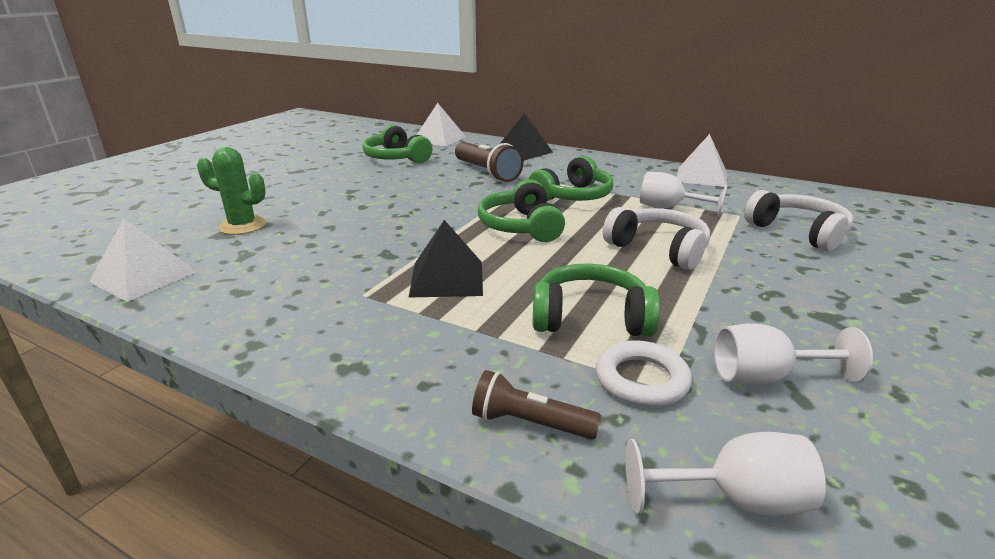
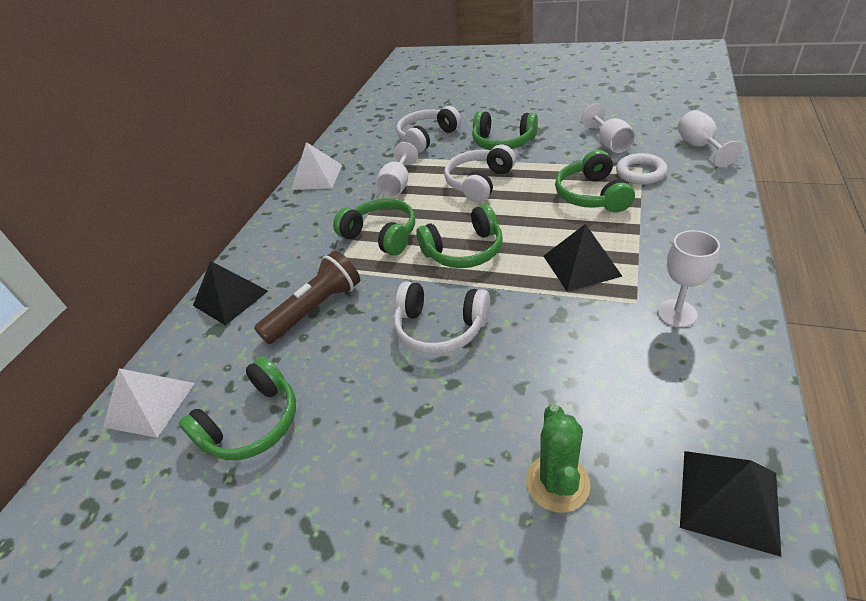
camera: 95 degrees left, 15 degrees up
(144, 276) = (728, 499): white pyramid -> black pyramid
(323, 312) = (676, 313): none -> white goblet
(423, 208) = (440, 328): none -> white headphones
(530, 423) = (704, 197): brown flashlight -> none
(779, 280) = (503, 142): none -> green headphones

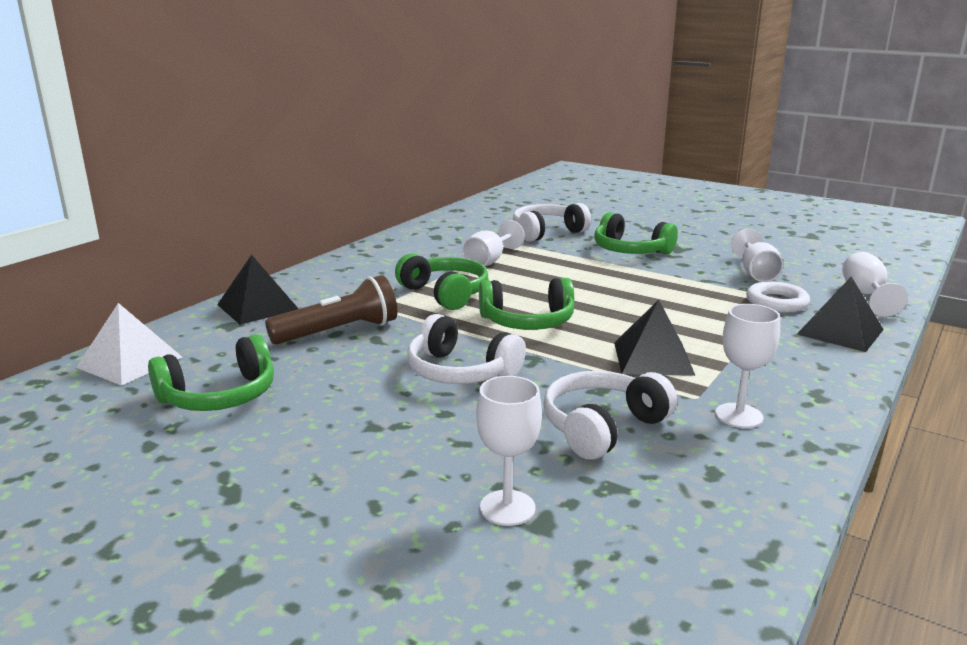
camera: 10 degrees right, 20 degrees down
(317, 177) = (407, 239): white pyramid -> none
(479, 183) = (581, 276): white headphones -> white headphones (603, 427)
(557, 482) = (507, 508): green cactus -> white goblet
(592, 195) = (705, 308): green headphones -> none
(728, 499) = (694, 565): black pyramid -> black pyramid (840, 331)

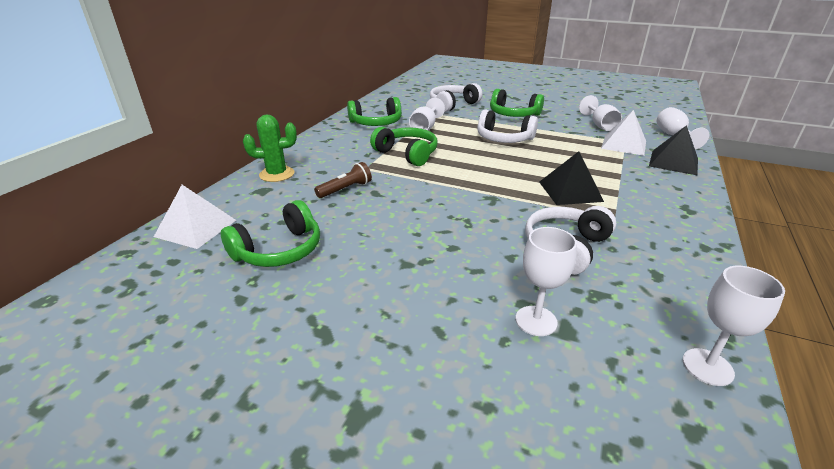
camera: 10 degrees left, 10 degrees up
(258, 307) = (277, 174): black pyramid -> green cactus
(338, 332) = (345, 189): brown flashlight -> brown flashlight, size x0.63
(461, 371) = (447, 213): white headphones -> white headphones (504, 139)
(527, 321) = (473, 171): green headphones -> green headphones (376, 123)
(739, 416) = (648, 229): white goblet -> white goblet (707, 367)
(776, 302) = (624, 144): white ring -> white pyramid

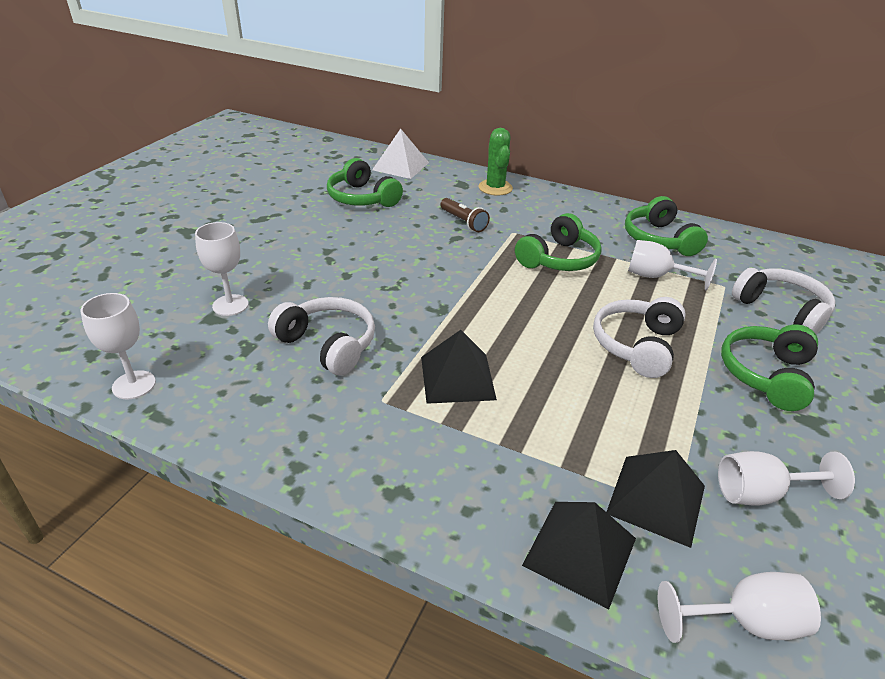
camera: 90 degrees right, 5 degrees up
(624, 144) = (656, 499): white pyramid -> black pyramid

